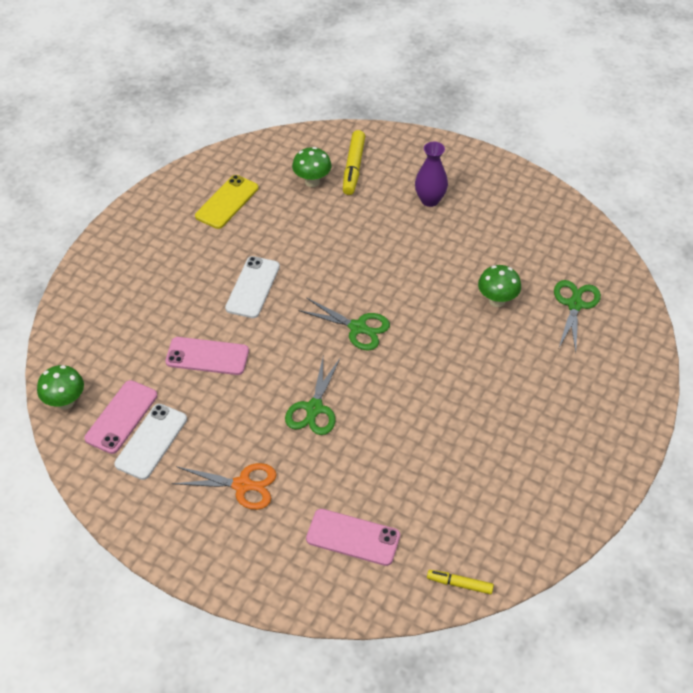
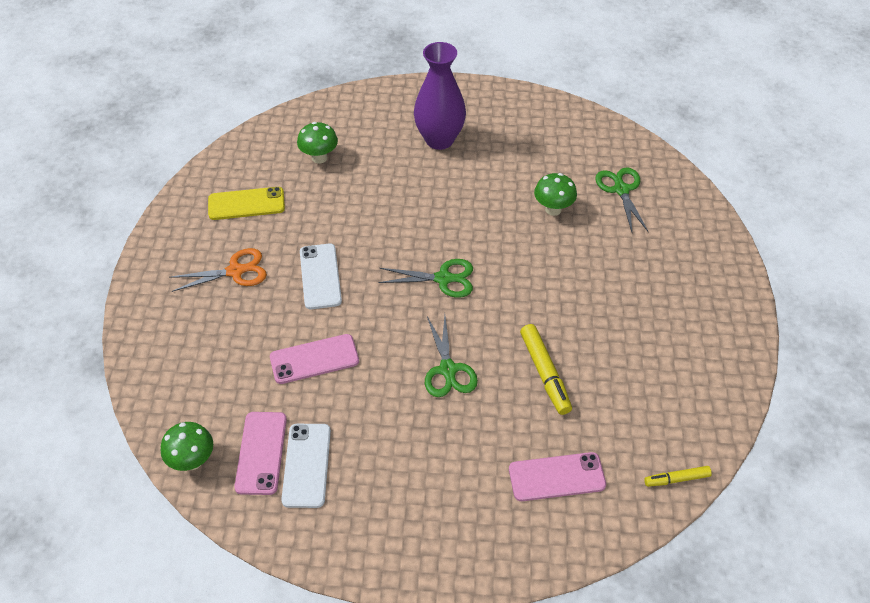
camera: 25 degrees left, 0 degrees up
(227, 202) = (246, 204): yellow phone -> yellow phone turned 75 degrees clockwise
(242, 485) = (423, 471): orange scissors -> orange scissors (235, 271)
(353, 167) = (351, 132): yellow marker -> yellow marker (545, 373)
(430, 200) = (439, 139): purple vase -> purple vase, size x1.56

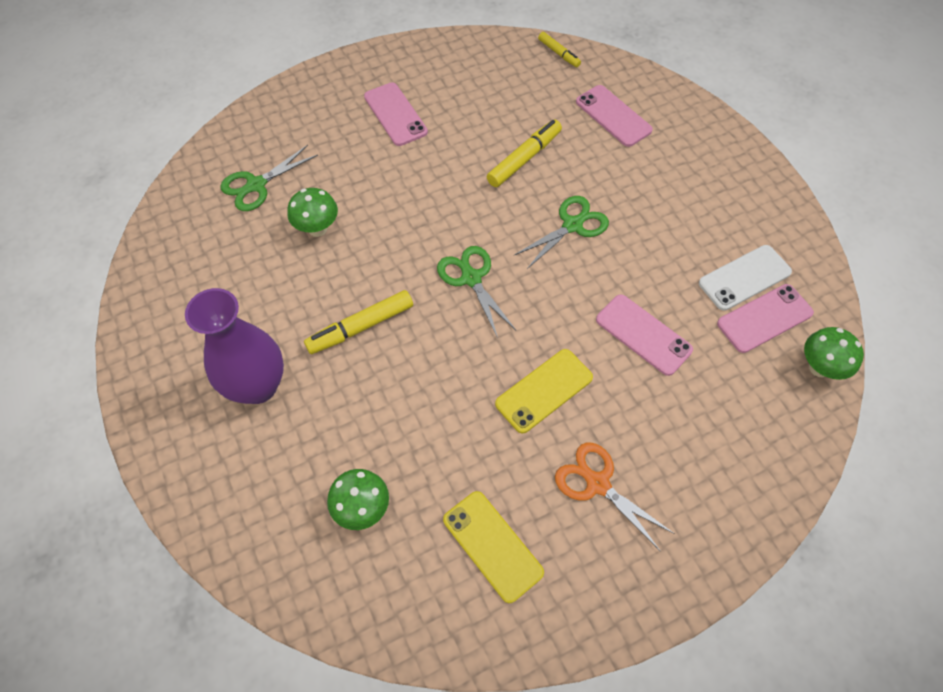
camera: 120 degrees left, 10 degrees up
(320, 276) = (544, 391): white phone -> yellow phone
(447, 202) = (361, 327): none -> yellow marker
(655, 304) = (395, 114): none -> pink phone

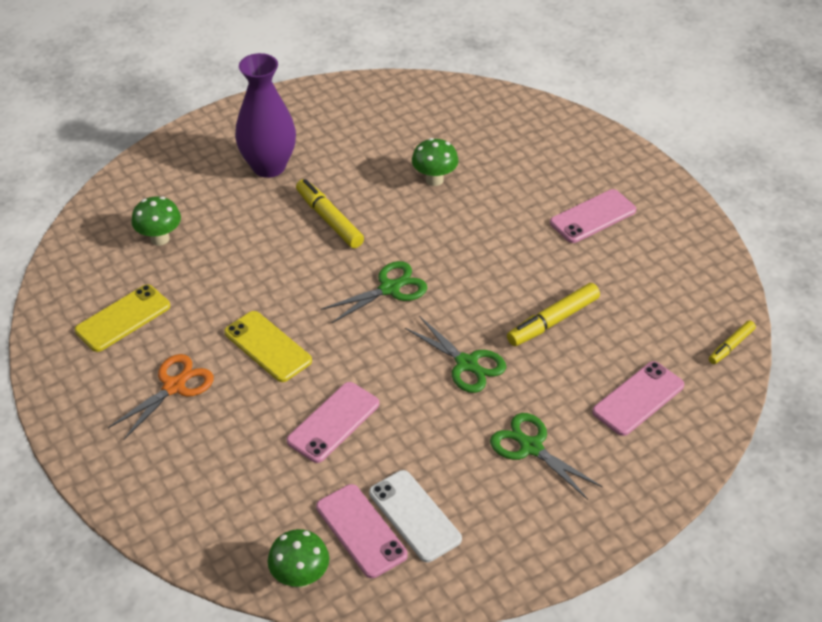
camera: 85 degrees right, 15 degrees down
(256, 185) = (479, 135): green scissors -> green scissors (531, 447)
(524, 158) = (553, 321): yellow marker -> yellow marker turned 105 degrees clockwise

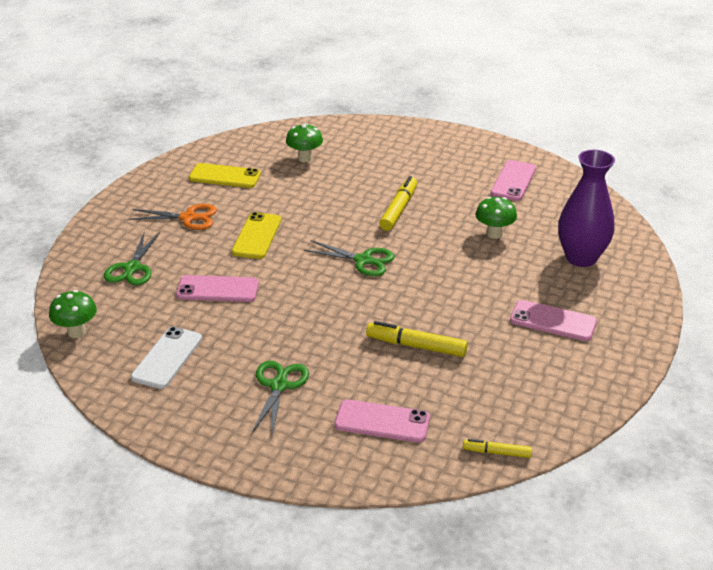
camera: 55 degrees right, 10 degrees down
(268, 166) = (418, 166): purple vase -> purple vase (581, 258)
(361, 531) = (135, 340): pink phone -> pink phone (513, 181)
(466, 363) = (329, 323): green scissors -> green scissors (132, 268)

